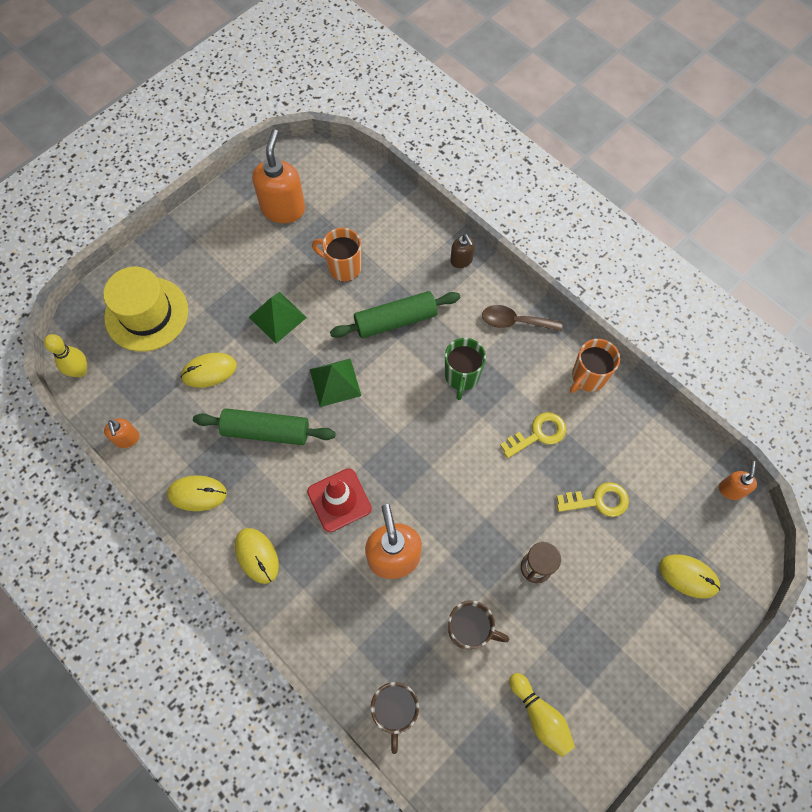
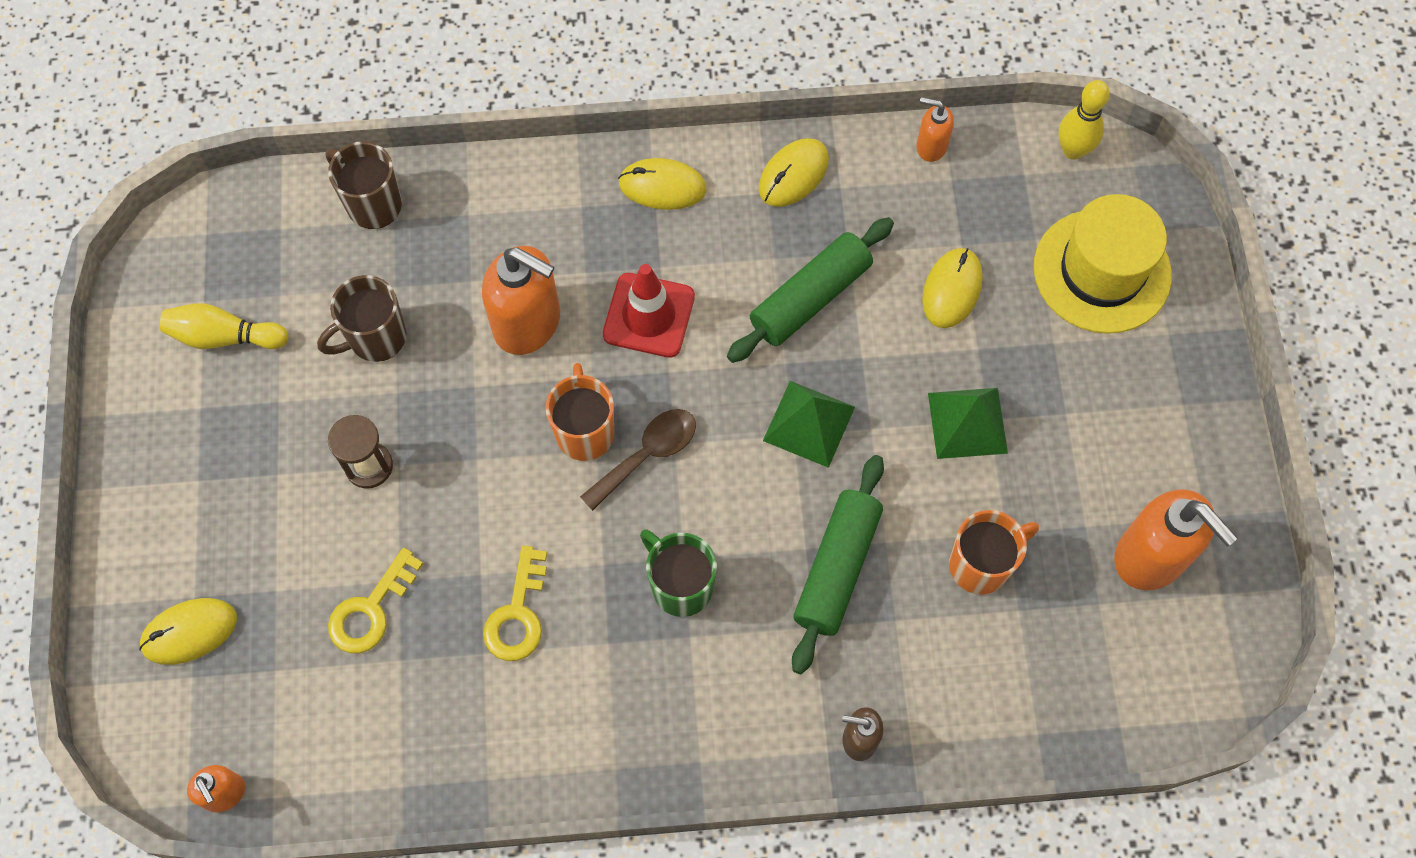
camera: 130 degrees right, 0 degrees up
(515, 321) = (699, 728): brown spoon -> brown spoon (647, 454)
(588, 377) = (533, 753): orange mug -> orange mug (585, 431)

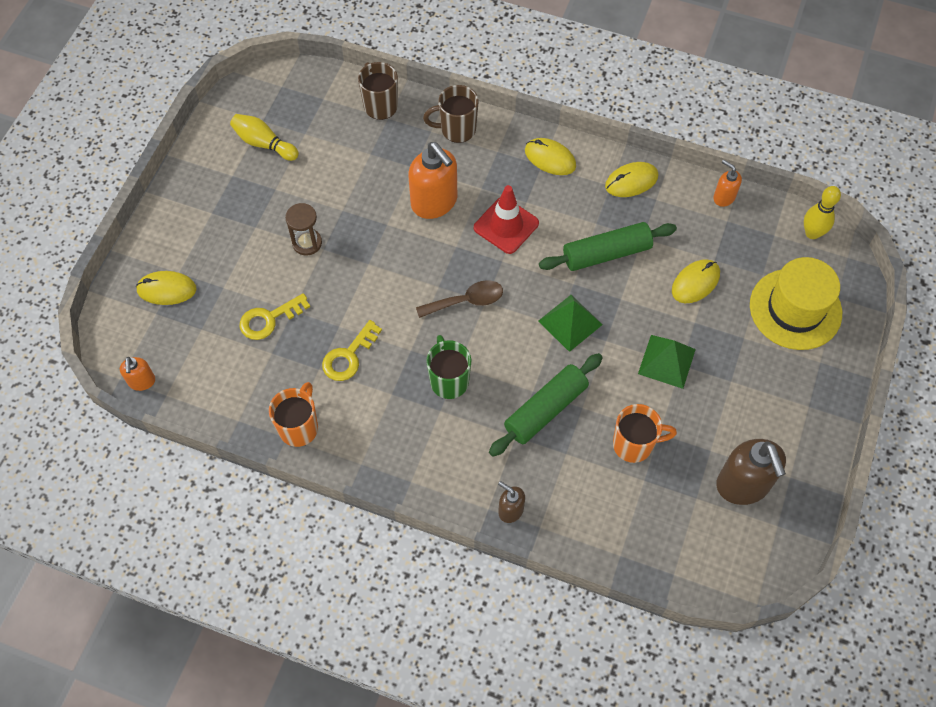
camera: 25 degrees right, 5 degrees down
(375, 338) = (345, 177): brown mug -> brown mug (457, 129)
(585, 431) = (437, 274): orange mug -> orange mug (299, 427)
(1151, 557) = (743, 485): orange soap dispenser -> brown soap dispenser

